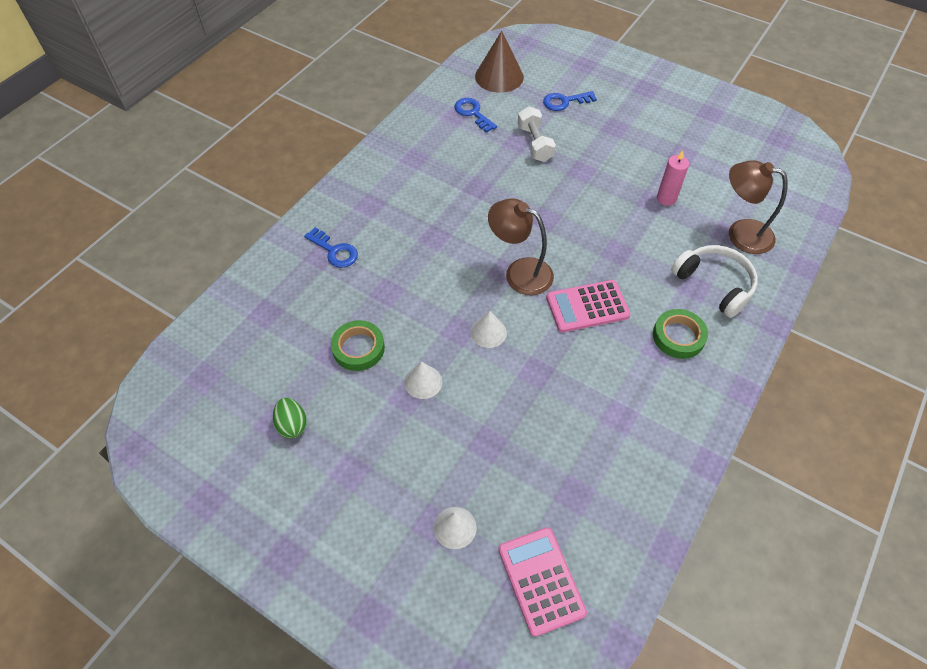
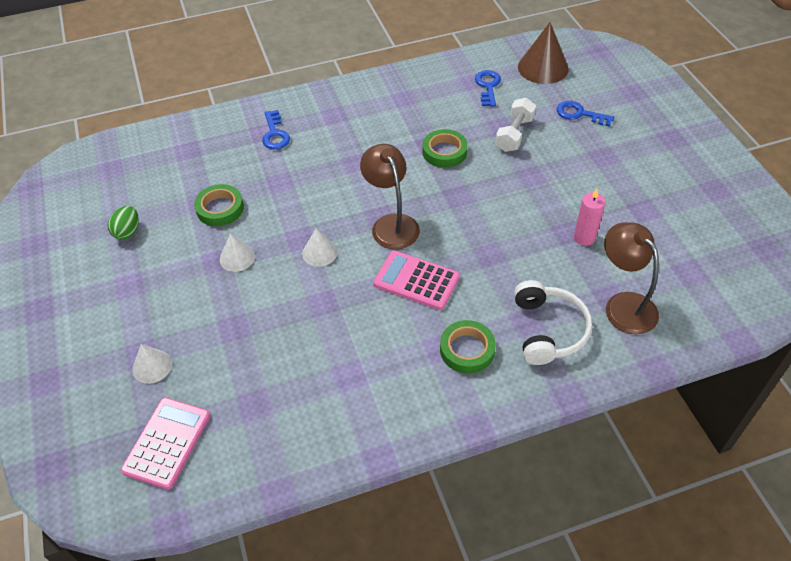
camera: 40 degrees right, 5 degrees down
(497, 187) = (444, 152): none -> green tape

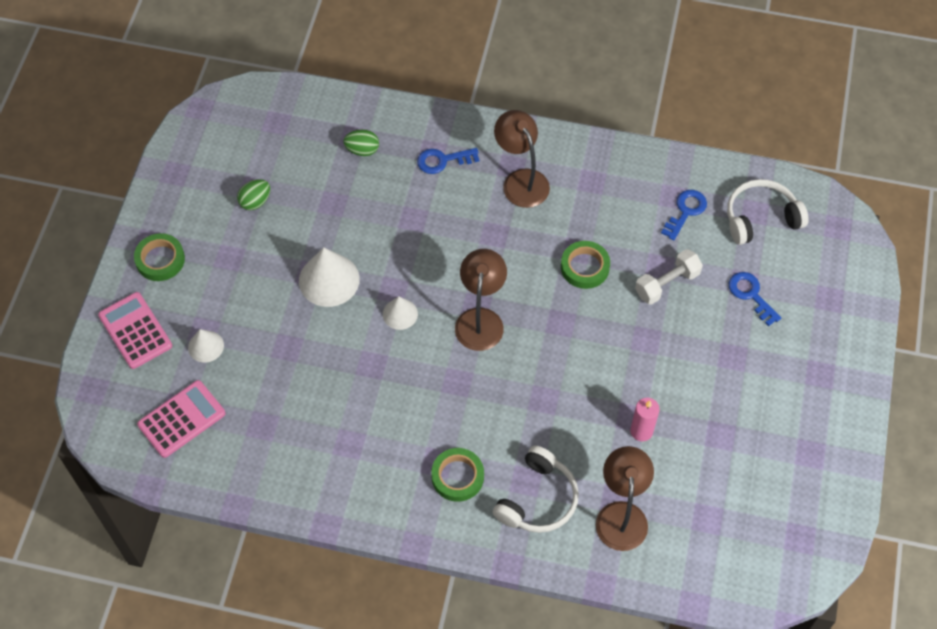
camera: 30 degrees right, 10 degrees up
(201, 155) = (362, 150): none -> green egg
(220, 208) = (344, 219): green tape -> green tape (160, 260)
(237, 258) = (329, 280): white cone -> white cone, size x1.75
(275, 134) = (442, 160): blue key -> blue key turned 60 degrees clockwise
(348, 120) = (521, 180): none -> brown lamp
(416, 281) = (462, 388): pink calculator -> pink calculator (135, 331)
(543, 68) = (760, 218): brown cone -> white headphones

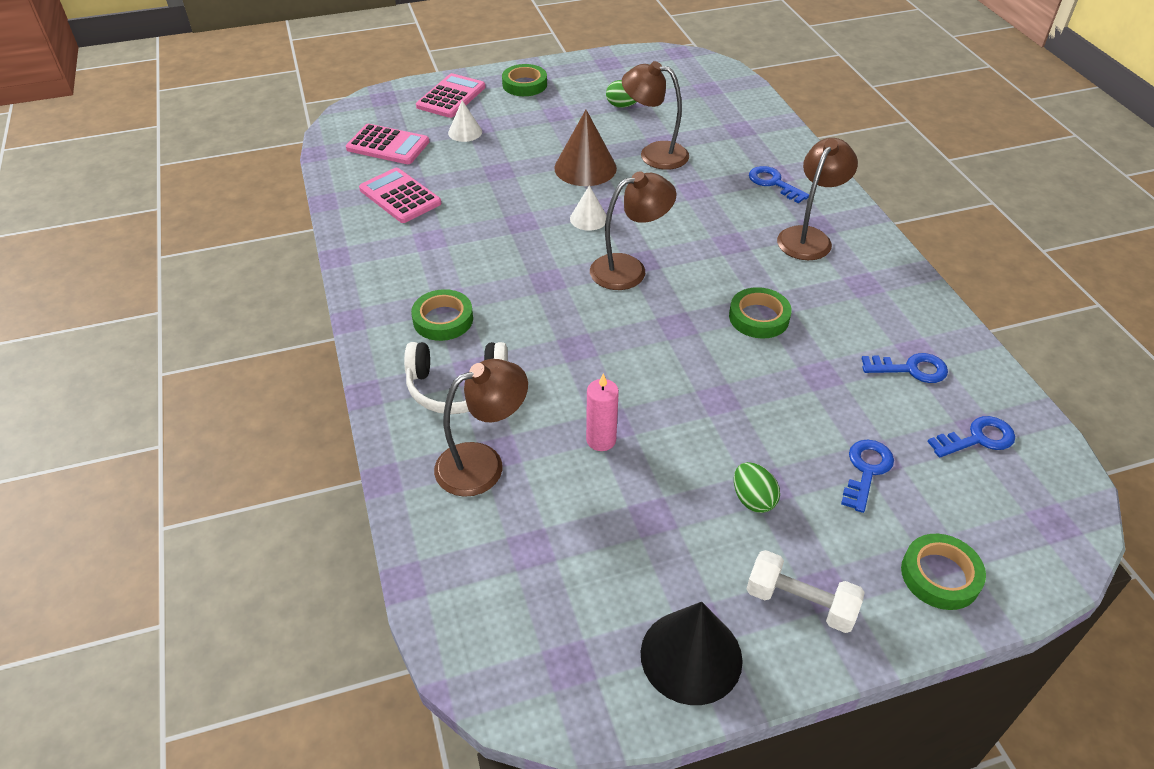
camera: 60 degrees right, 15 degrees down
(271, 441) = (400, 196): none -> pink calculator
(329, 280) = (585, 168): white cone -> brown cone
(345, 219) = (654, 154): none -> brown lamp
(362, 150) = (732, 137): green egg -> green egg (753, 499)
(667, 284) = (805, 389): white dumbbell -> white dumbbell (800, 602)
(760, 218) = (978, 438): white headphones -> blue key
(827, 470) = (691, 656): none -> black cone
(841, 310) = (940, 575): none -> green tape

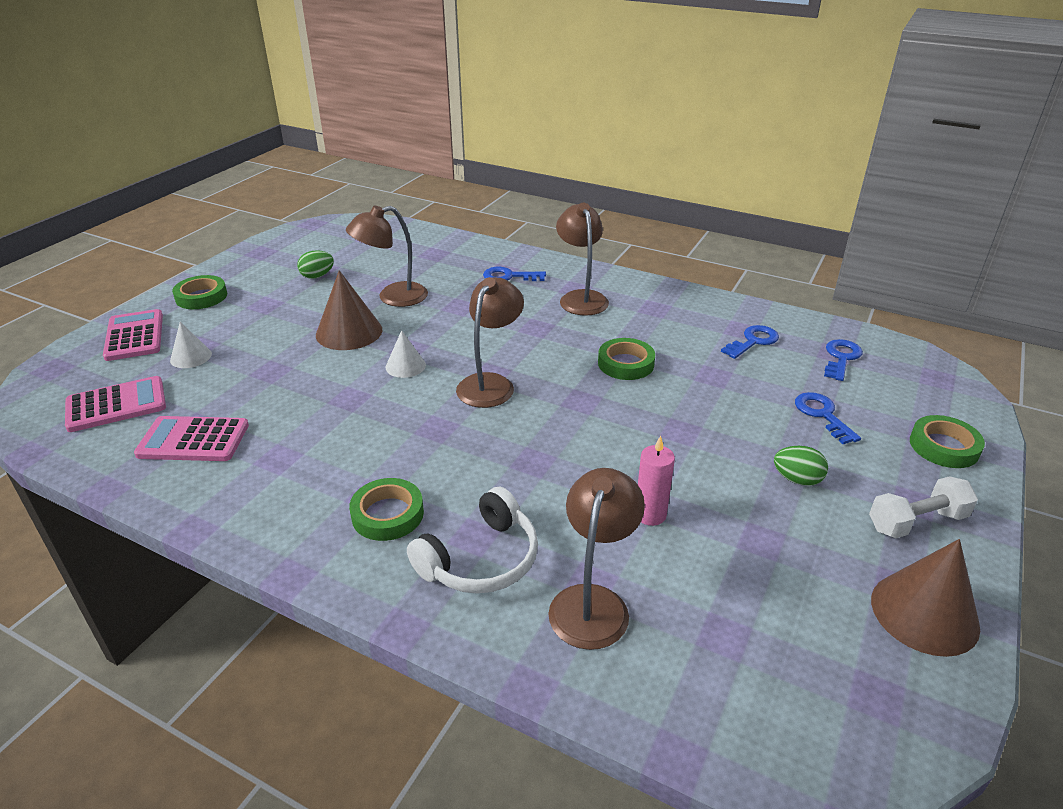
camera: 45 degrees left, 10 degrees down
(691, 656) = (924, 613): black cone -> brown cone

